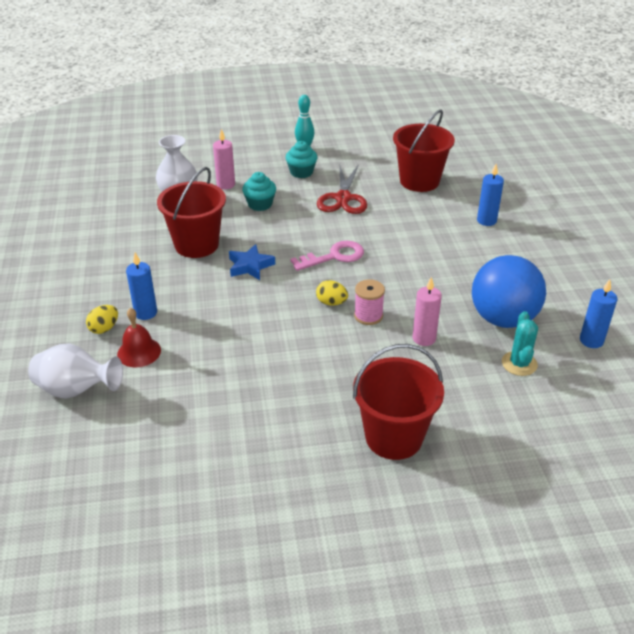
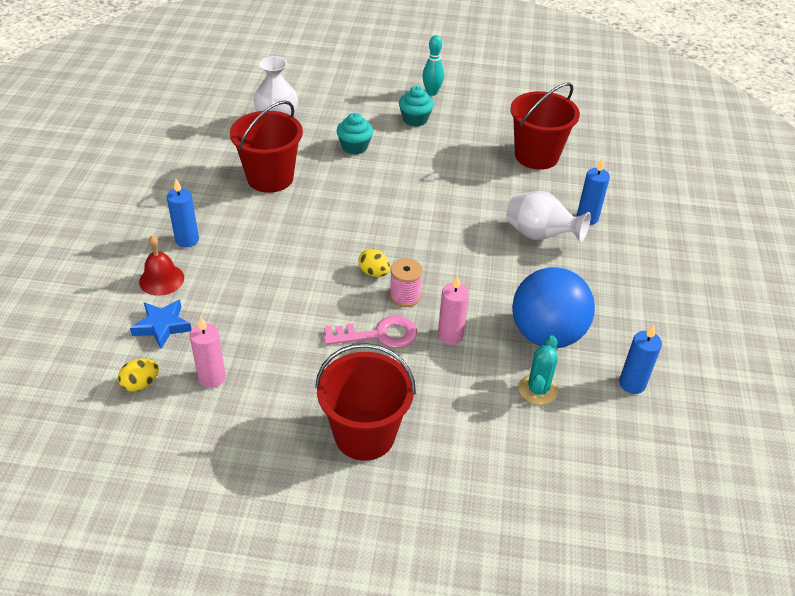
camera: 15 degrees right, 5 degrees up
(76, 390) = (87, 305): white vase -> white vase (540, 235)
(104, 328) = (141, 247): yellow egg -> yellow egg (141, 384)
(226, 184) = (330, 117): pink candle -> pink candle (212, 377)
(250, 266) = (312, 213): blue star -> blue star (162, 326)
(334, 256) = (402, 222): pink key -> pink key (378, 335)
(343, 198) = (444, 158): red scissors -> none

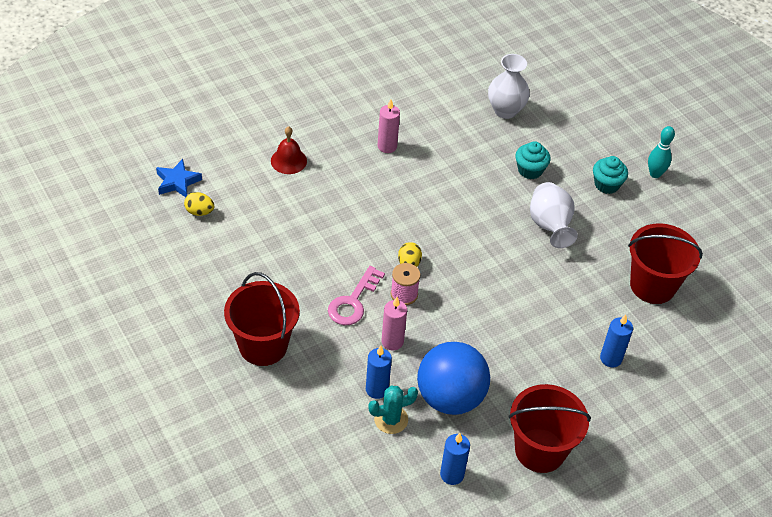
camera: 50 degrees right, 5 degrees up
(162, 326) = (251, 189): blue star -> blue star (177, 182)
(187, 240) = (335, 147): blue candle -> blue candle (377, 389)
(212, 377) = (236, 241): pink candle -> pink candle (387, 146)
(270, 178) = (441, 147): red bucket -> red bucket (540, 450)
(378, 335) = (353, 301): pink key -> pink key turned 75 degrees clockwise
(540, 235) = (555, 338): white vase -> white vase (549, 226)

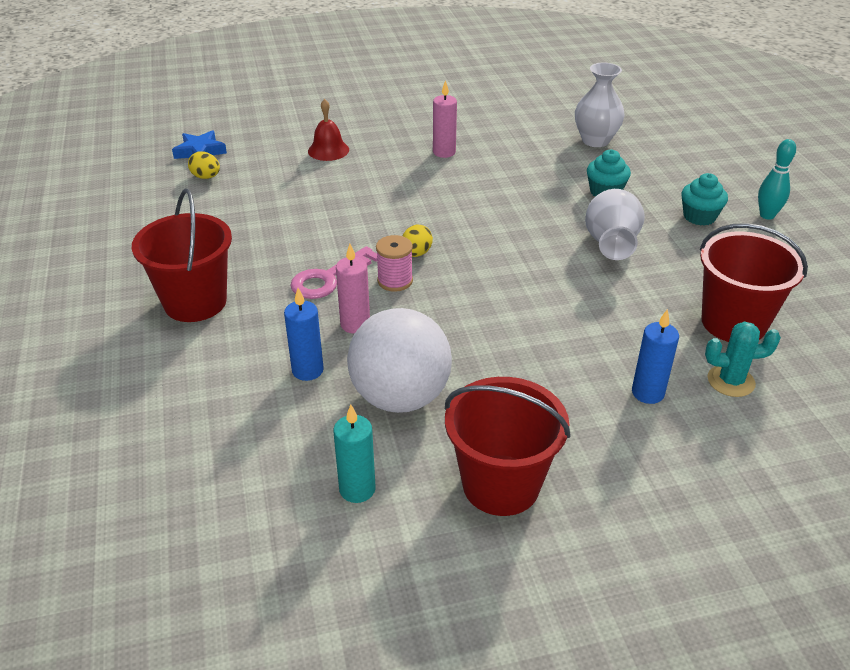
camera: 20 degrees right, 10 degrees down
(391, 419) = (307, 407): turquoise cactus -> turquoise cactus (731, 381)
(450, 397) = (400, 397): blue ball -> white ball
(452, 474) = (357, 489): blue candle -> turquoise candle

